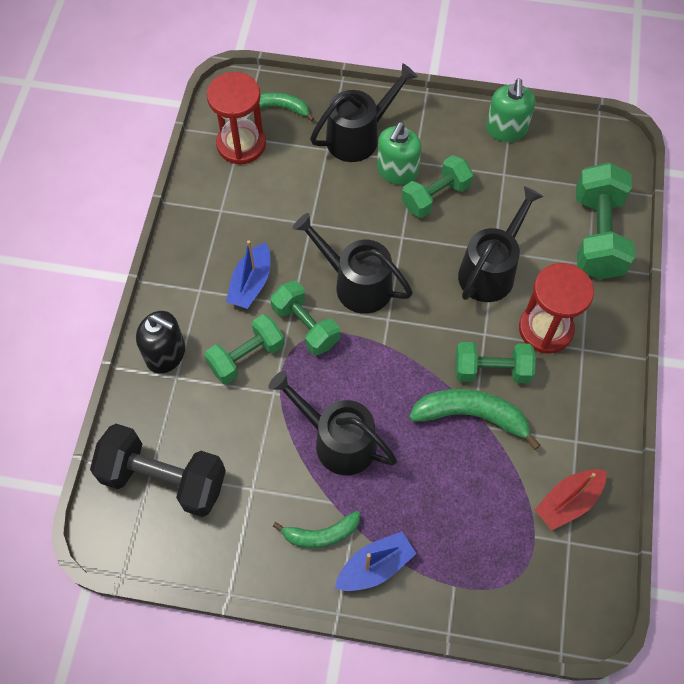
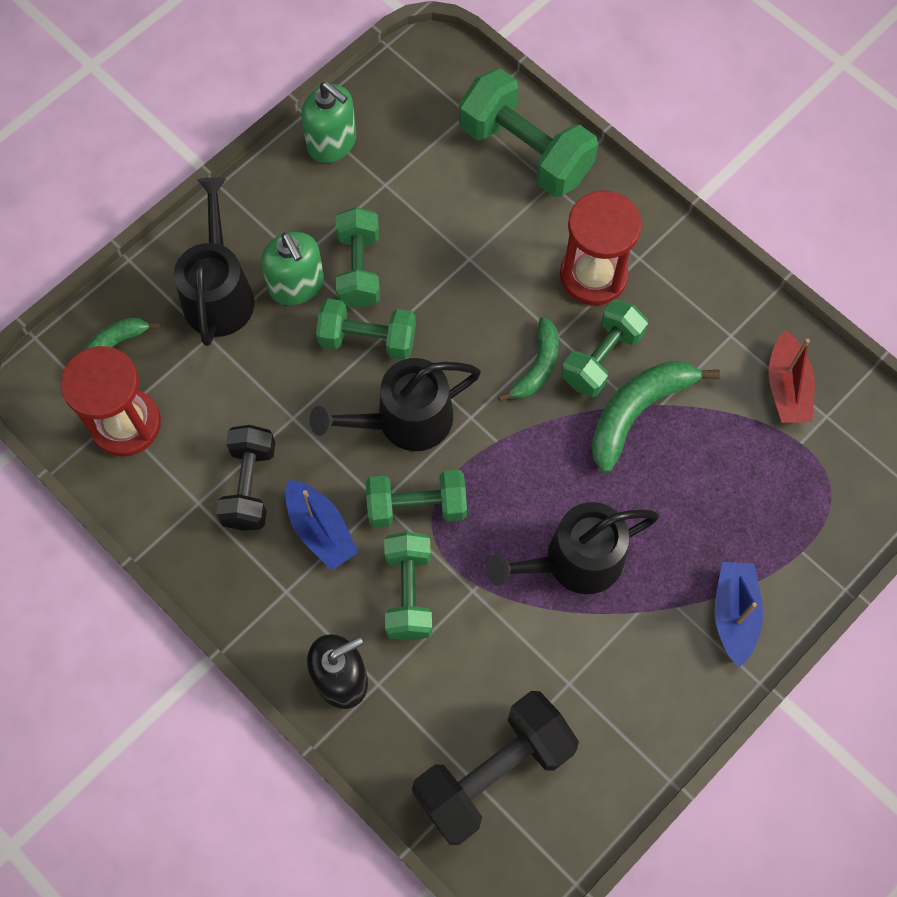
camera: 55 degrees left, 5 degrees up
(251, 229) = (249, 486): none -> black dumbbell
(321, 534) = (666, 645): green banana -> green banana (537, 366)
(393, 230) = (367, 339): none -> green dumbbell
(490, 270) = (489, 279): black watering can -> none

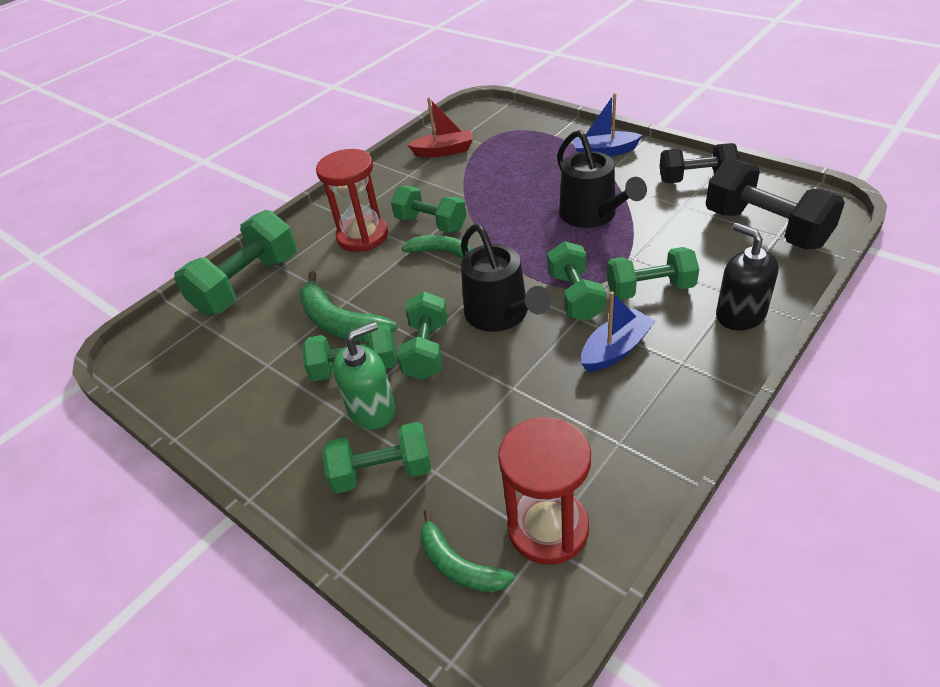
camera: 90 degrees left, 25 degrees down
(219, 293) = (382, 472): black watering can -> green dumbbell
(249, 486) = (589, 406): black dumbbell -> black dumbbell (696, 179)
(332, 143) = (214, 410): green soap dispenser -> none
(637, 411) = (471, 204): green banana -> green banana (340, 323)

